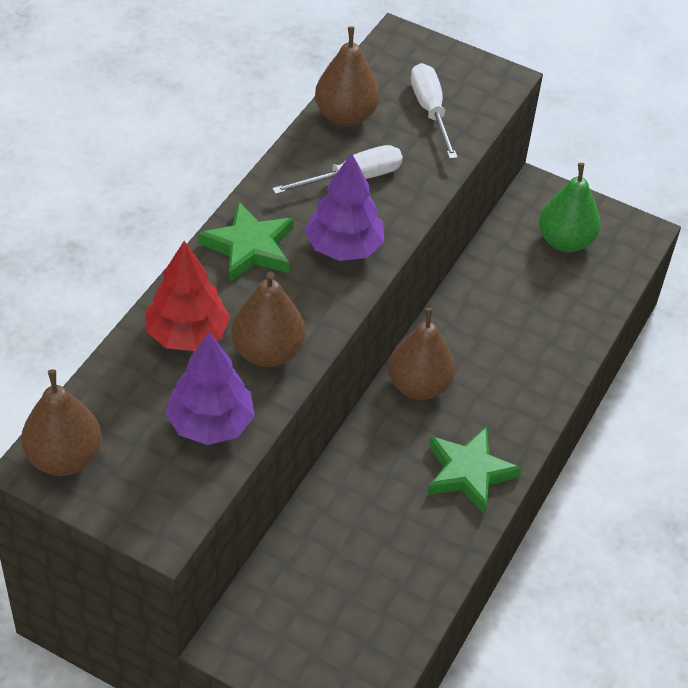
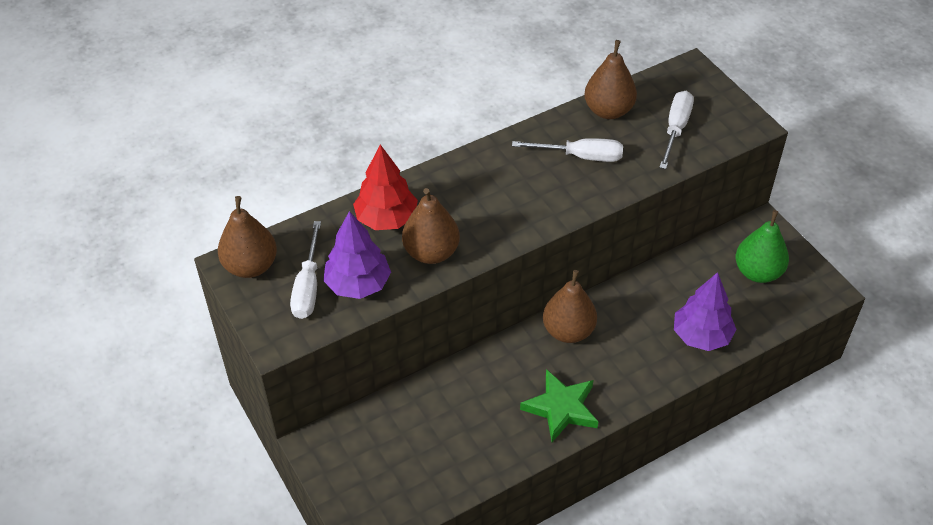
camera: 35 degrees right, 0 degrees up
(153, 451) = (308, 286): none -> white screwdriver
(249, 247) = (471, 177): green star -> none
(344, 247) = (538, 202): purple tree -> purple tree (701, 336)

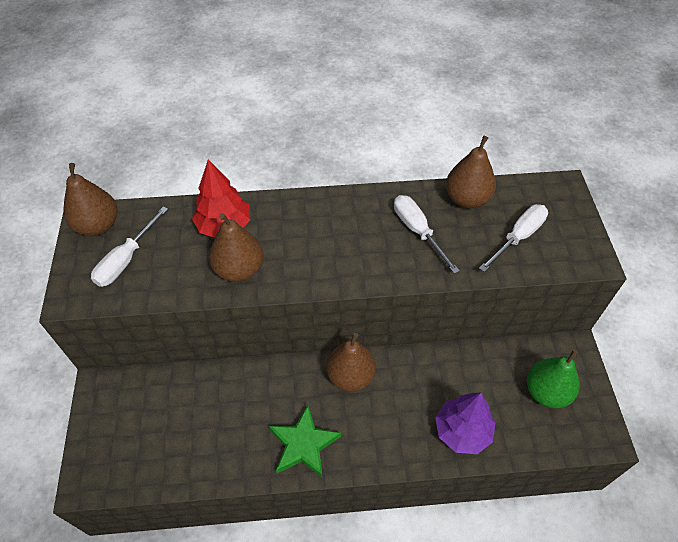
camera: 25 degrees right, 5 degrees up
(358, 284) = (164, 274): purple tree -> none
(580, 156) = (417, 231): white screwdriver -> white screwdriver turned 150 degrees counterclockwise

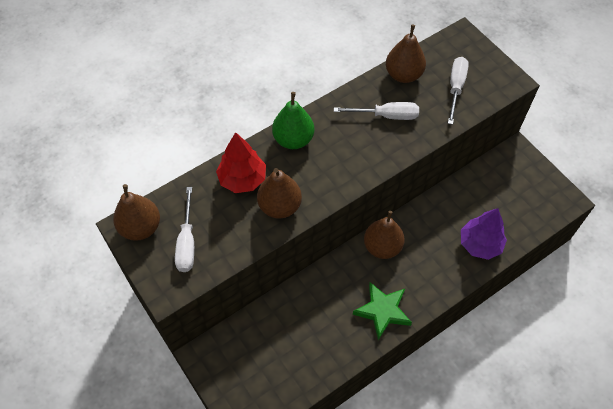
camera: 30 degrees left, 5 degrees up
(417, 231) = (386, 116): white screwdriver -> white screwdriver turned 150 degrees clockwise
(546, 392) = (516, 189): green pear -> green pear (293, 139)

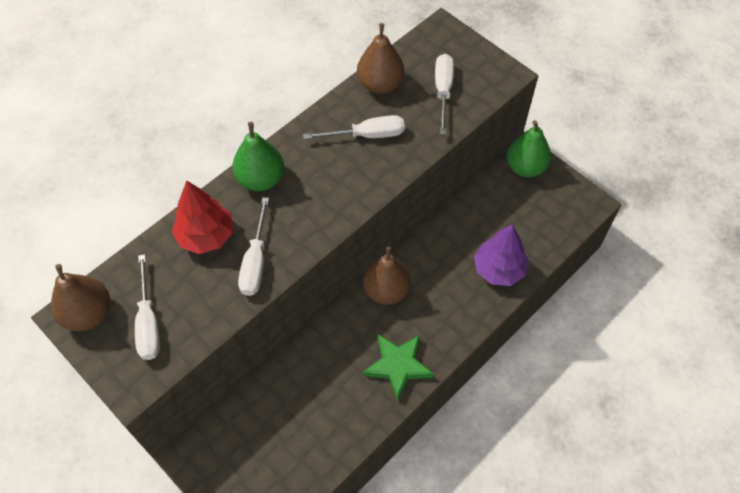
camera: 10 degrees left, 0 degrees up
(279, 206) = (255, 261): brown pear -> white screwdriver
(516, 161) = (525, 167): none -> green pear

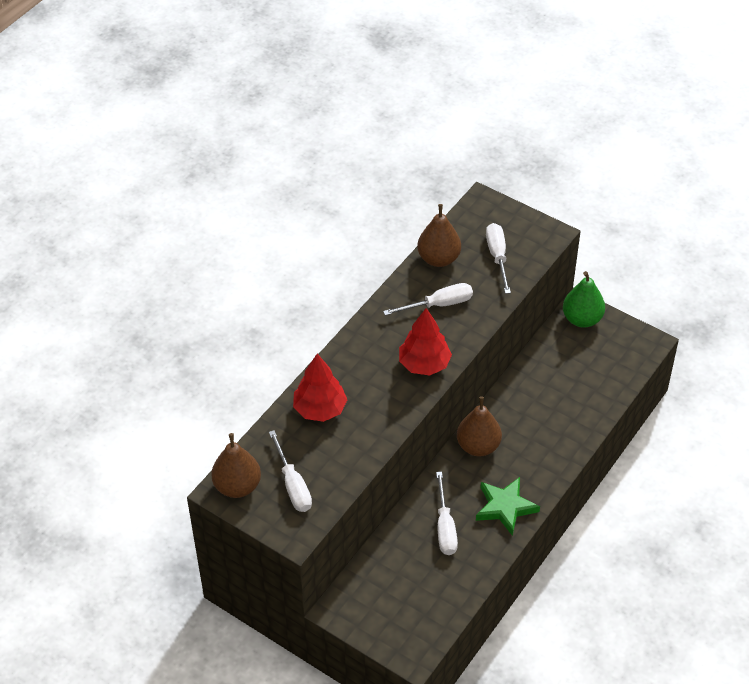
camera: 10 degrees left, 10 degrees down
(255, 261) = (370, 423): white screwdriver -> white screwdriver (445, 527)
(260, 179) = (354, 355): green pear -> none
(333, 201) = (424, 364): none -> red tree
(498, 269) = (577, 412): purple tree -> none

